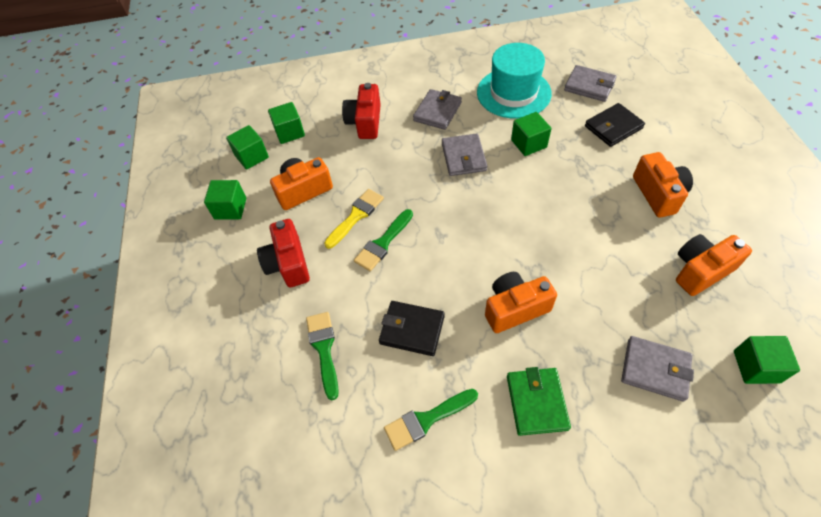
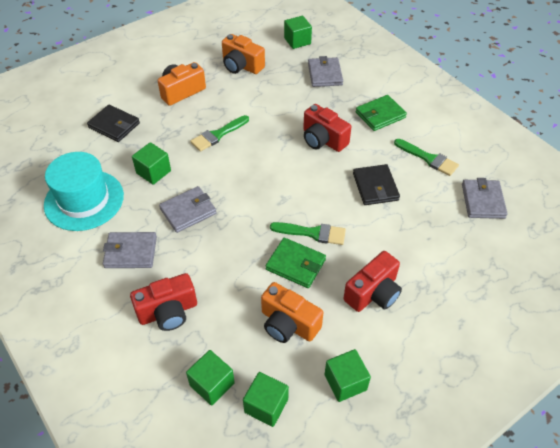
camera: 120 degrees left, 5 degrees down
(324, 349) = (426, 231): green brush -> green brush (218, 135)
(356, 216) = (295, 264): yellow brush -> green wallet
(515, 308) = (323, 140): orange camera -> red camera
(589, 86) = (60, 150): grey wallet -> grey wallet (483, 201)

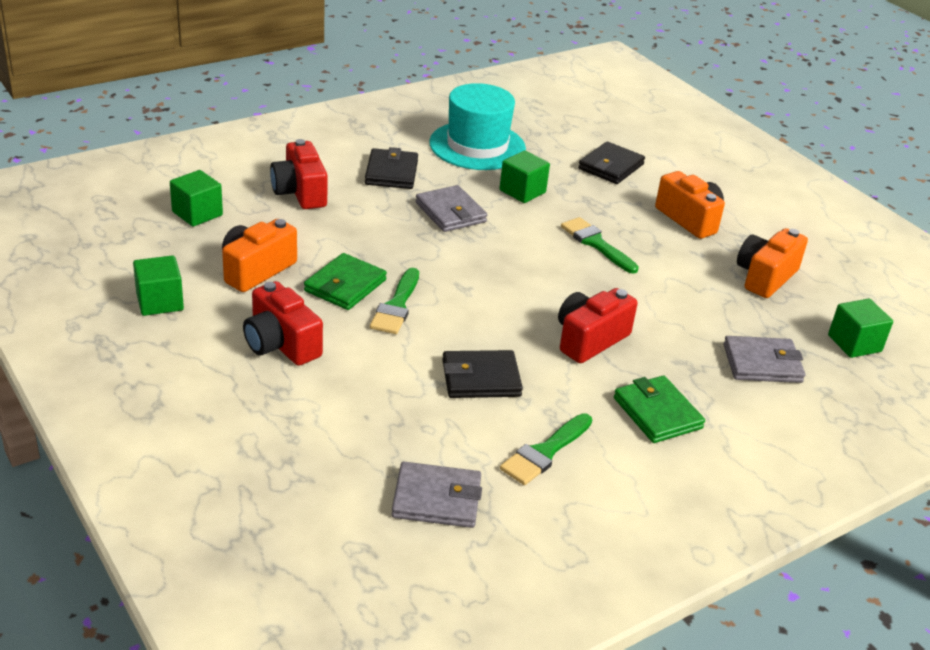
camera: 90 degrees right, 15 degrees down
(130, 252) = (391, 172): grey wallet -> black wallet
(266, 405) = (156, 245): green cube -> none

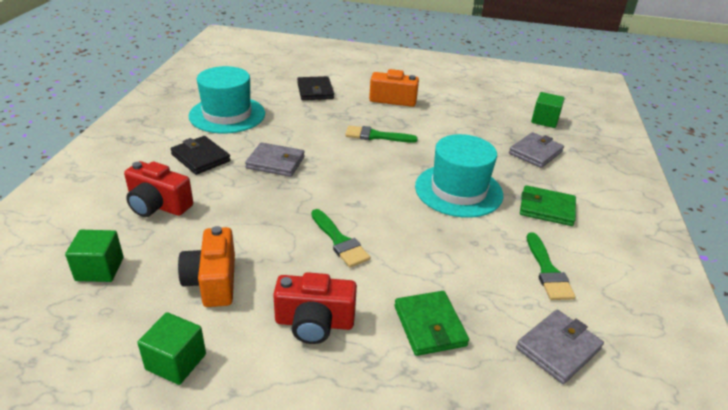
camera: 45 degrees left, 0 degrees up
(345, 285) = (289, 250): green wallet -> green wallet (429, 325)
(481, 378) = (452, 252): black wallet -> none
(522, 191) = (294, 128): green cube -> none
(589, 339) = (458, 190): red camera -> turquoise hat
(765, 277) = (467, 110): orange camera -> none

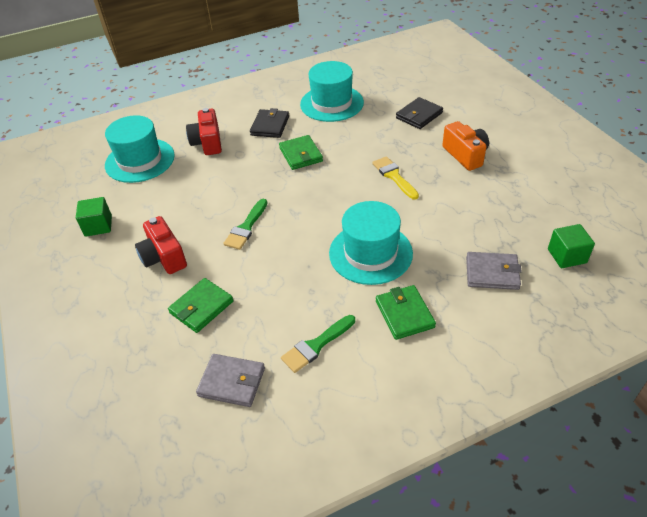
camera: 60 degrees right, 10 degrees up
(100, 269) = (140, 160): green cube -> turquoise hat
(212, 281) = (164, 201): orange camera -> none
(275, 162) = (301, 155): grey wallet -> green wallet
(376, 136) = (394, 176): green brush -> yellow brush

